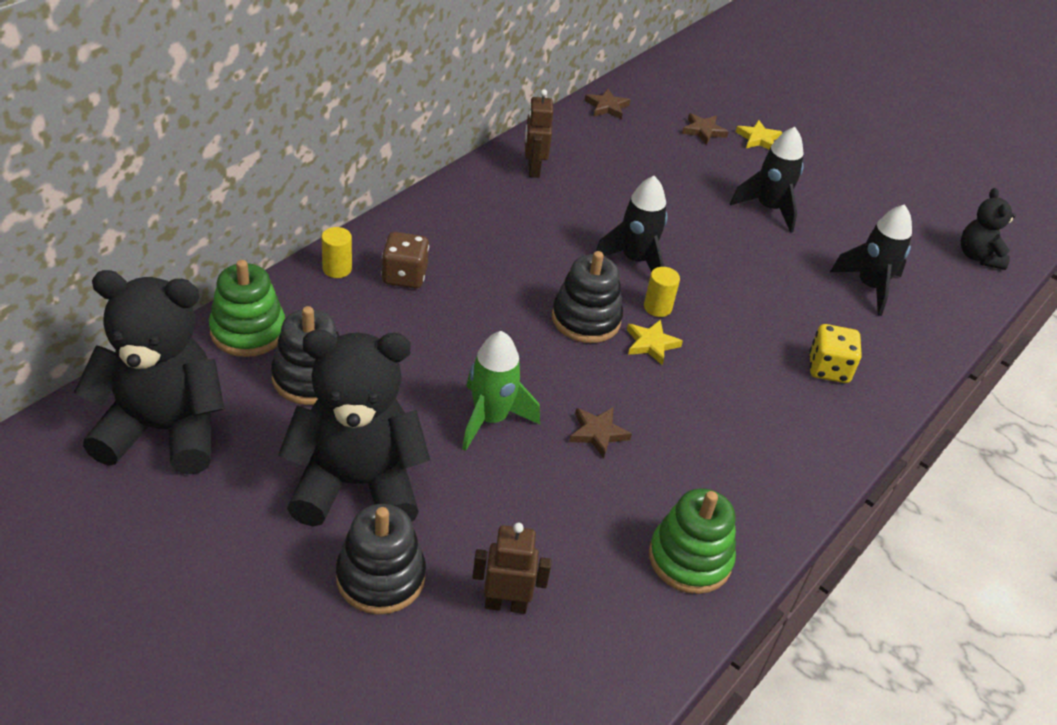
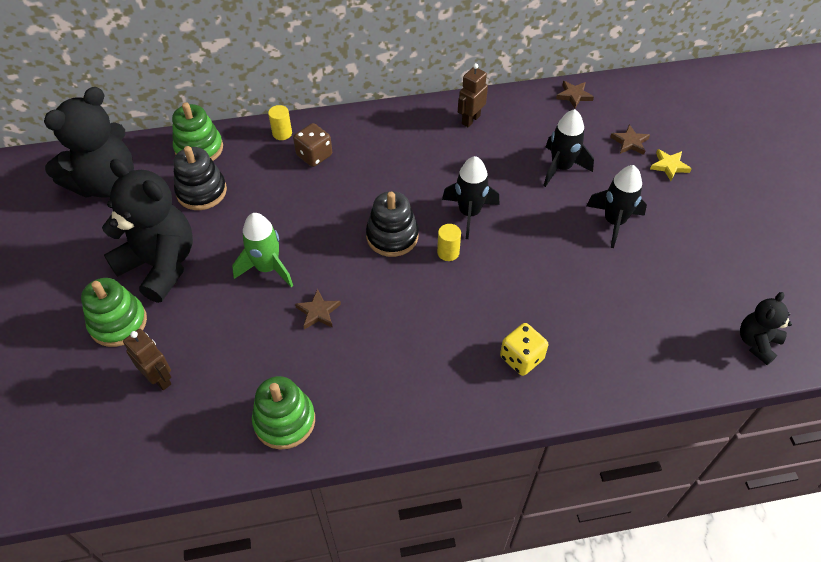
camera: 45 degrees right, 10 degrees up
(163, 430) = (106, 183): black teddy bear -> black teddy bear turned 90 degrees clockwise
(380, 577) = (118, 323): black stacking toy -> green stacking toy
(651, 344) = (416, 274): yellow star -> none
(869, 287) = (627, 318): black rocket -> black rocket (561, 168)

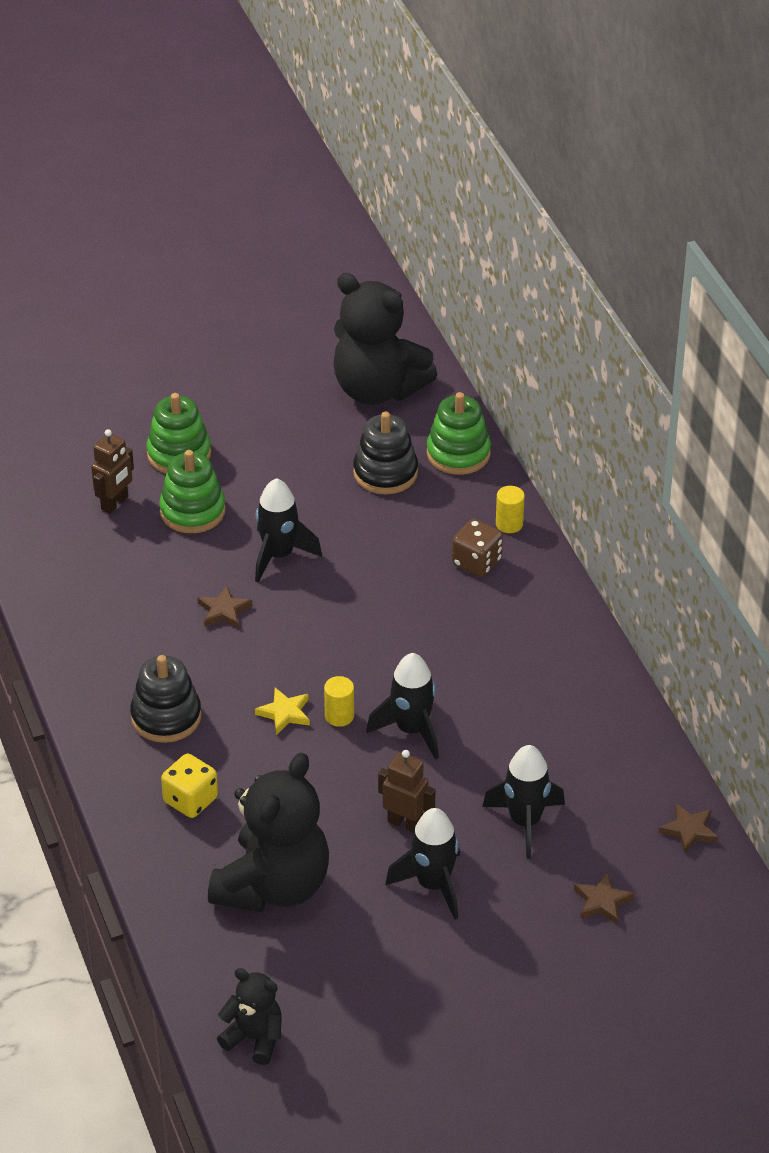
camera: 80 degrees right, 10 degrees down
(160, 265) = (264, 466): black teddy bear -> black teddy bear (273, 886)
(267, 268) = (279, 555): green rocket -> black rocket
(284, 421) = (78, 609): green stacking toy -> green stacking toy (192, 511)
(392, 236) = (353, 659): black stacking toy -> black stacking toy (166, 717)
(470, 120) = (596, 713): brown robot -> brown robot (405, 823)
(669, 166) = (563, 949): yellow star -> yellow star (285, 713)

